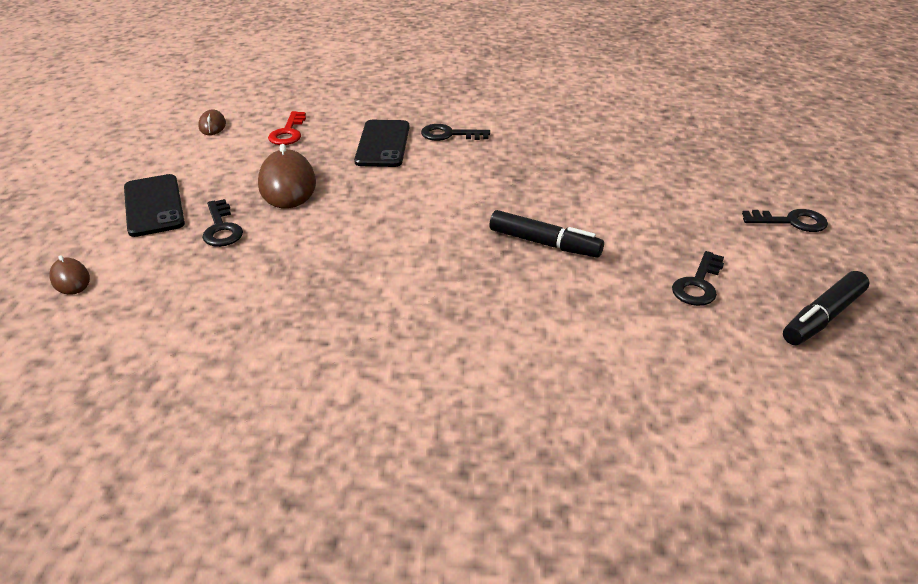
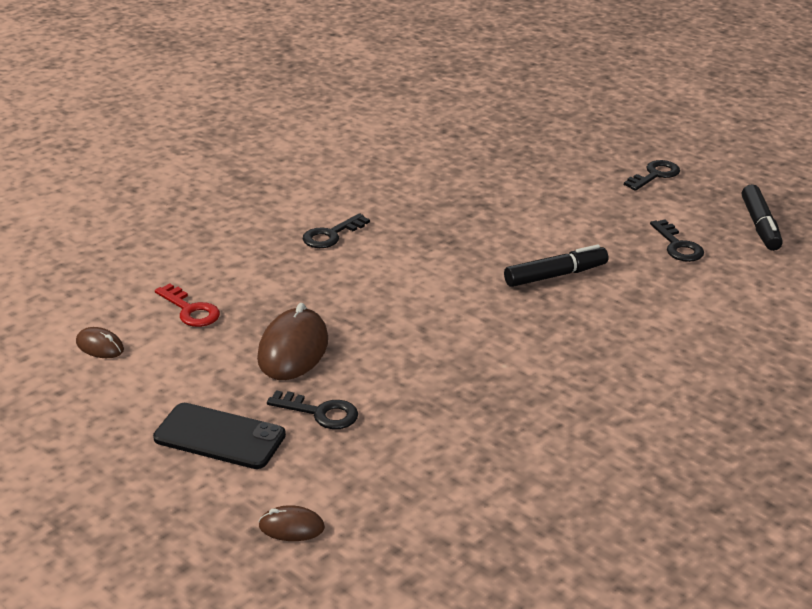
camera: 50 degrees left, 5 degrees down
(287, 184) = (293, 349): brown mouse -> brown mouse turned 75 degrees clockwise
(383, 144) = (295, 272): black phone -> none

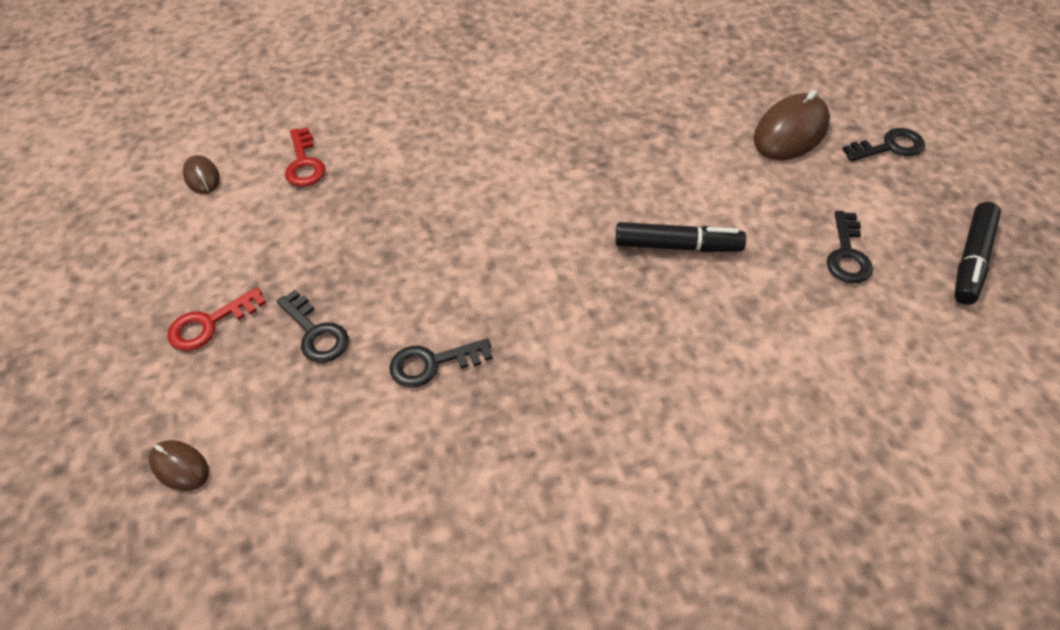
camera: 30 degrees right, 20 degrees up
(219, 437) = (210, 323): black phone -> red key
(293, 349) = (353, 244): brown mouse -> brown mouse (790, 132)
(331, 235) = (493, 117): black key -> black key (433, 363)

